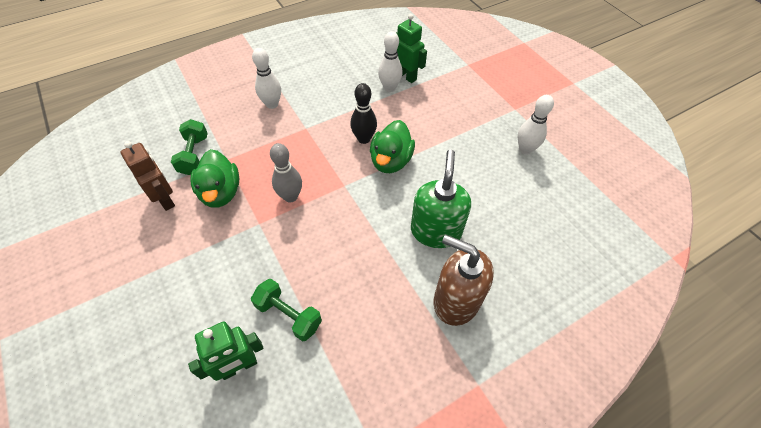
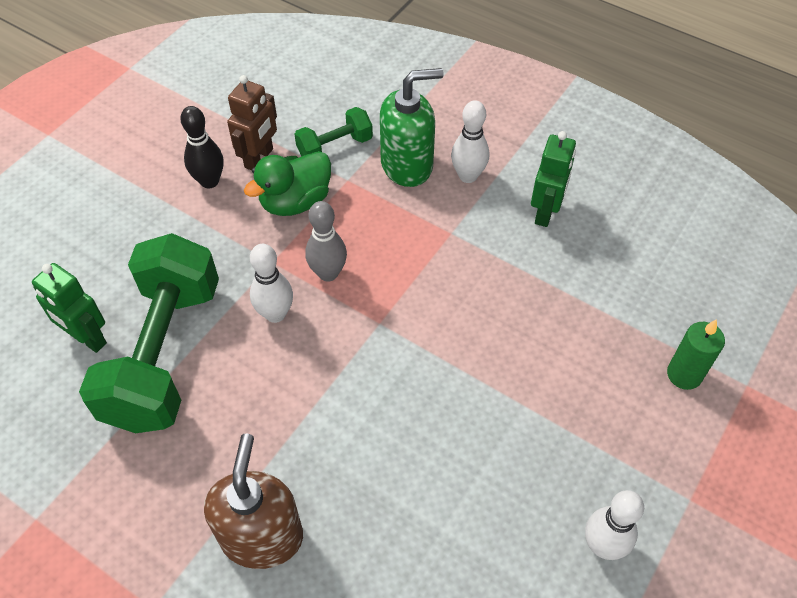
camera: 65 degrees right, 0 degrees up
(289, 315) = (164, 354): green dumbbell -> green dumbbell, size x2.12
(364, 139) = (475, 308): black bowling pin -> black bowling pin (209, 181)
(389, 88) = (602, 296): white bowling pin -> white bowling pin (275, 314)
(391, 161) = (455, 359): green duck -> none
(406, 76) = (645, 307): green robot -> green robot (545, 212)
(436, 231) = (362, 468): green soap dispenser -> green soap dispenser (407, 165)
(451, 81) = (684, 374): none -> green candle

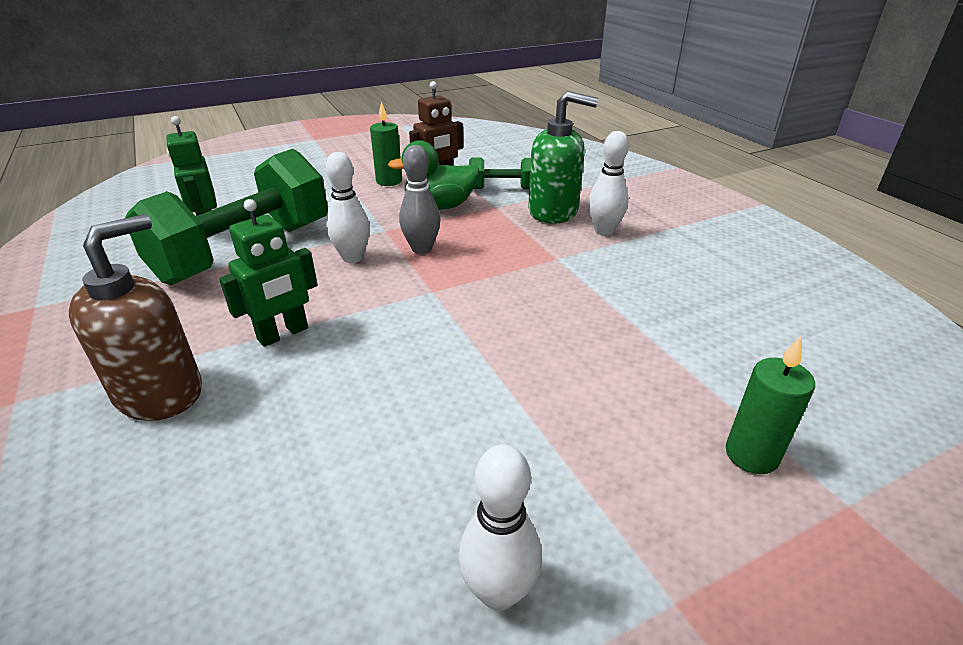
camera: 30 degrees right, 20 degrees down
(209, 181) = (389, 181): black bowling pin -> green candle
(545, 212) = (665, 272): green robot -> green robot (283, 334)

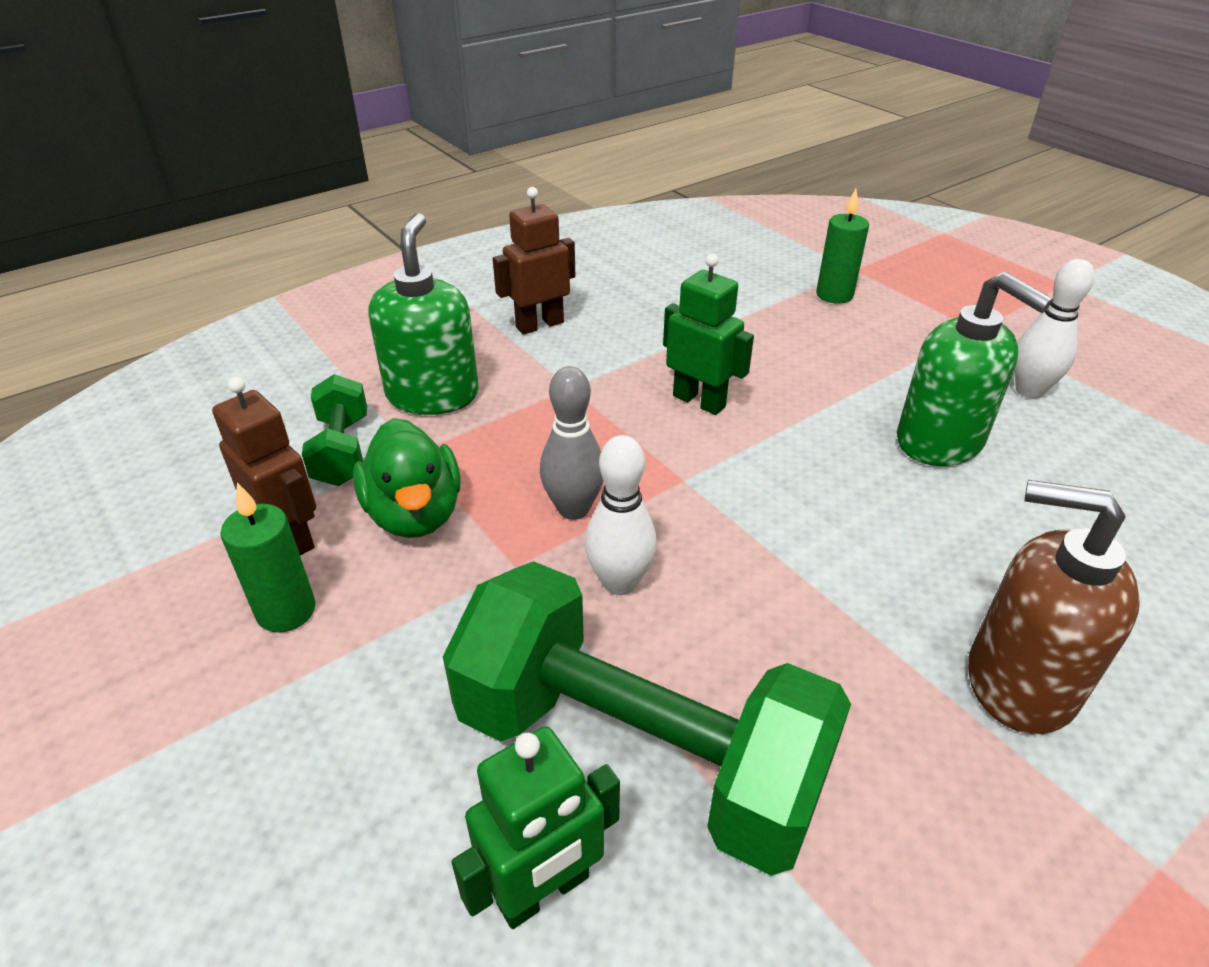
camera: 100 degrees left, 5 degrees up
(283, 334) = (843, 599): green robot -> green robot (699, 401)
(424, 449) = (940, 442): none -> green soap dispenser
(604, 231) = (490, 354): white bowling pin -> none
(648, 251) = (539, 325): none -> brown robot

